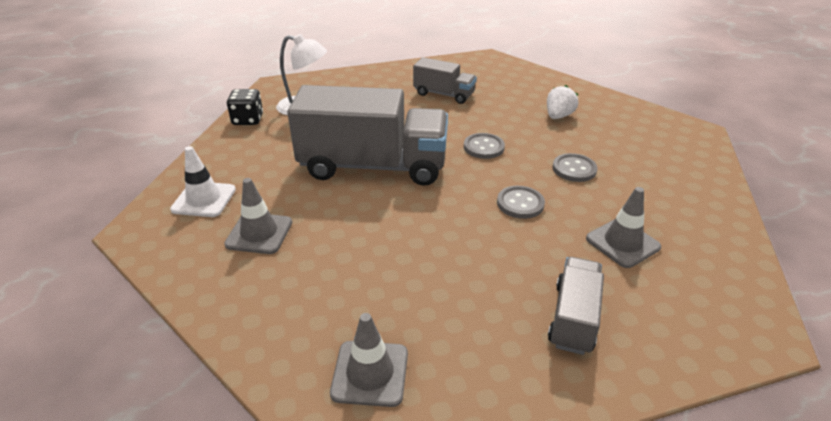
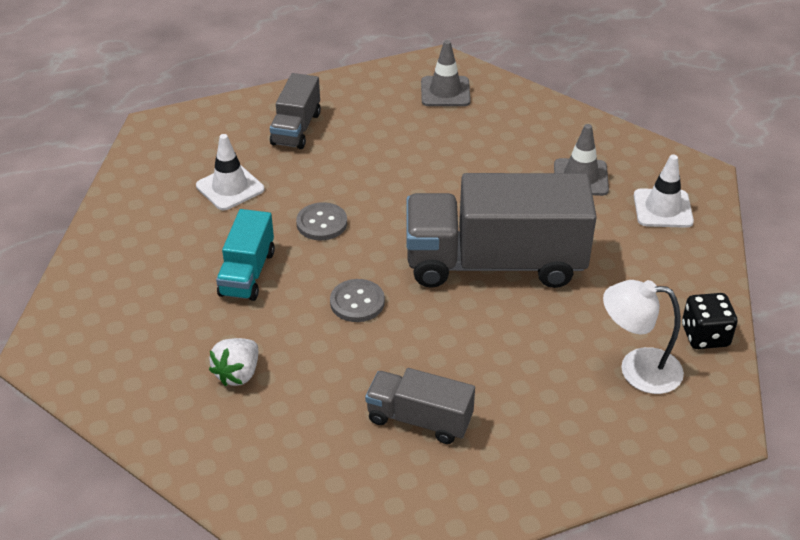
camera: 175 degrees right, 5 degrees up
(574, 169) = (247, 273): grey button -> turquoise truck
(622, 243) = (230, 188): grey traffic cone -> white traffic cone

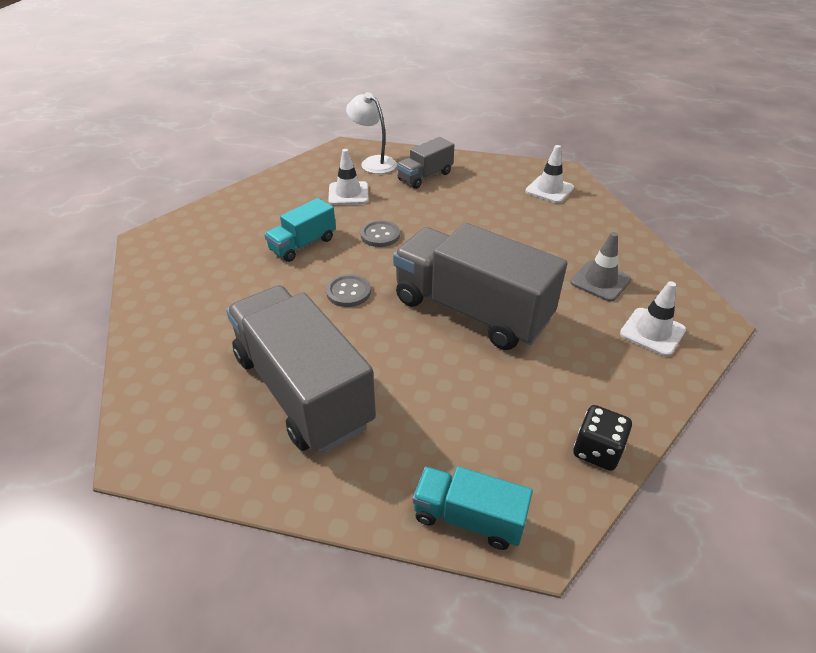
camera: 35 degrees right, 0 degrees up
(238, 374) = (229, 300): white strawberry -> none
(419, 419) = (302, 390): grey truck -> grey truck, size x1.99
(445, 92) = (549, 189): grey traffic cone -> white traffic cone
(637, 369) = (507, 445): white lamp -> white lamp (373, 162)
(660, 441) = (468, 518): none -> turquoise truck

